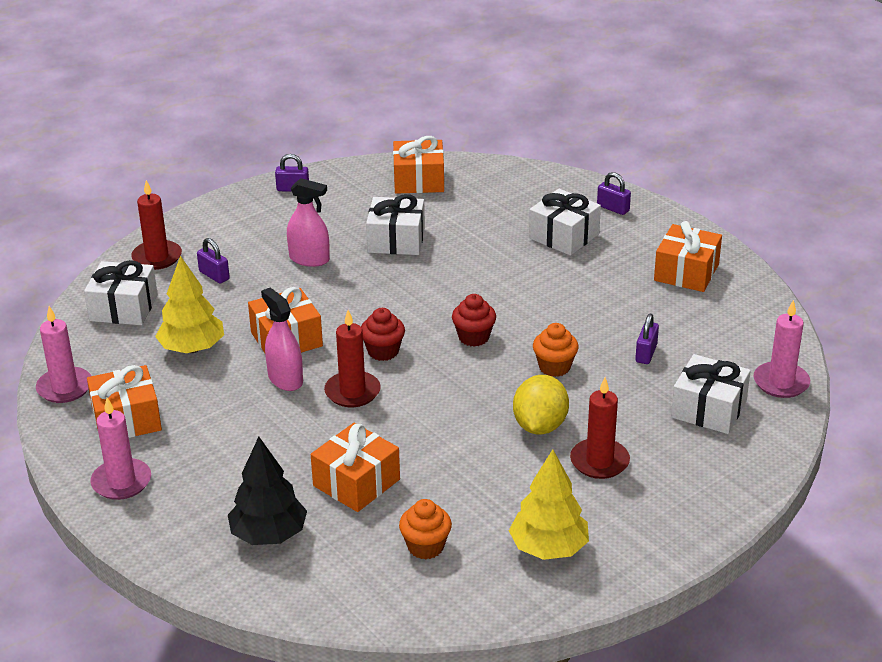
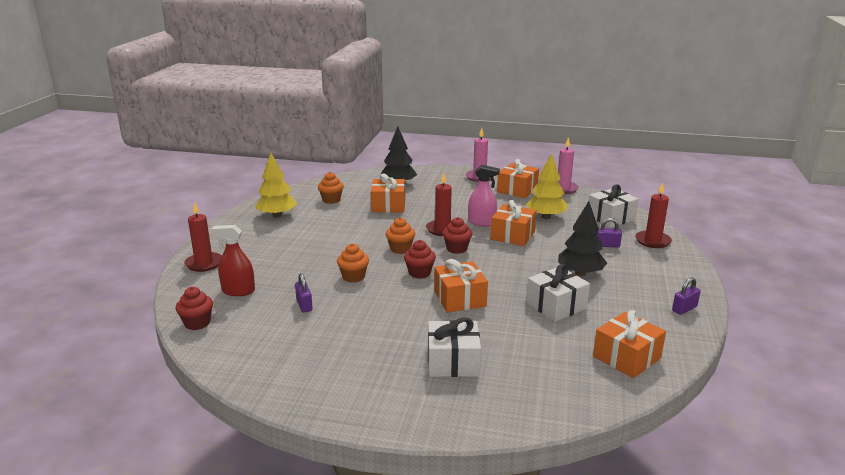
camera: 140 degrees right, 10 degrees down
(309, 259) = (580, 273): pink spray bottle -> black tree
(449, 384) = (400, 249): none -> orange cupcake
(540, 426) = (330, 250): yellow lemon -> none
(599, 461) = (282, 248): red candle -> red candle (204, 264)
(613, 208) = (447, 409): purple padlock -> none
(686, 272) = (325, 374): orange gift -> orange gift (459, 298)
(708, 409) = (238, 291): white gift -> red spray bottle
(781, 382) = (197, 323): pink candle -> red cupcake

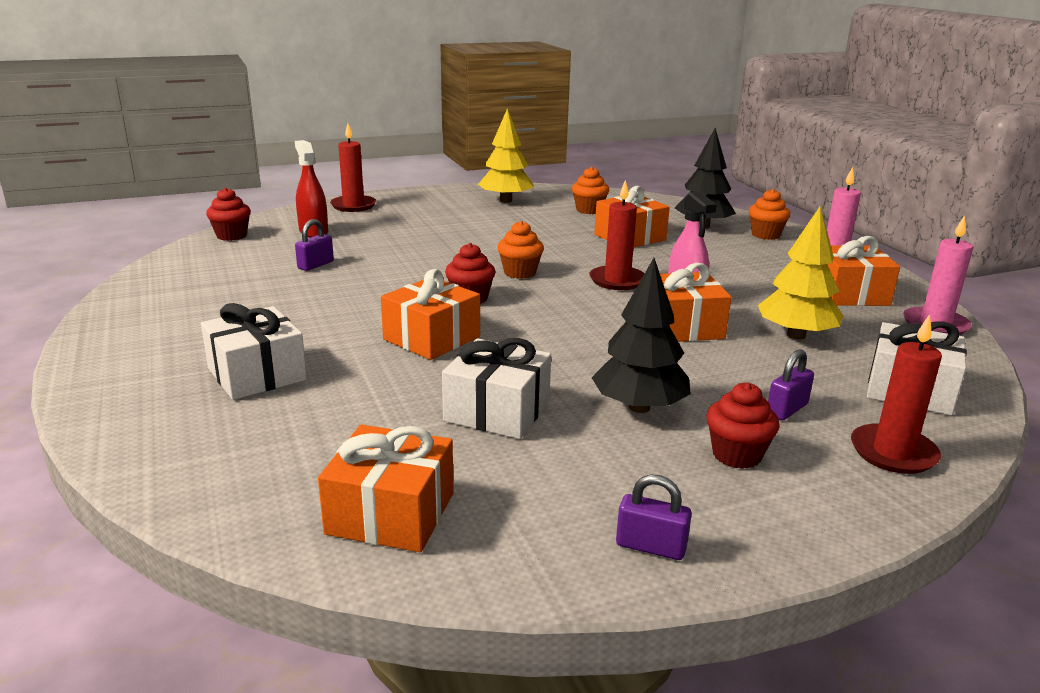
camera: 55 degrees right, 0 degrees up
(353, 277) = (411, 269): orange cupcake -> orange cupcake (765, 235)
(457, 249) = (574, 302): red cupcake -> red cupcake (736, 455)
(607, 245) = (787, 409): purple padlock -> purple padlock turned 75 degrees clockwise

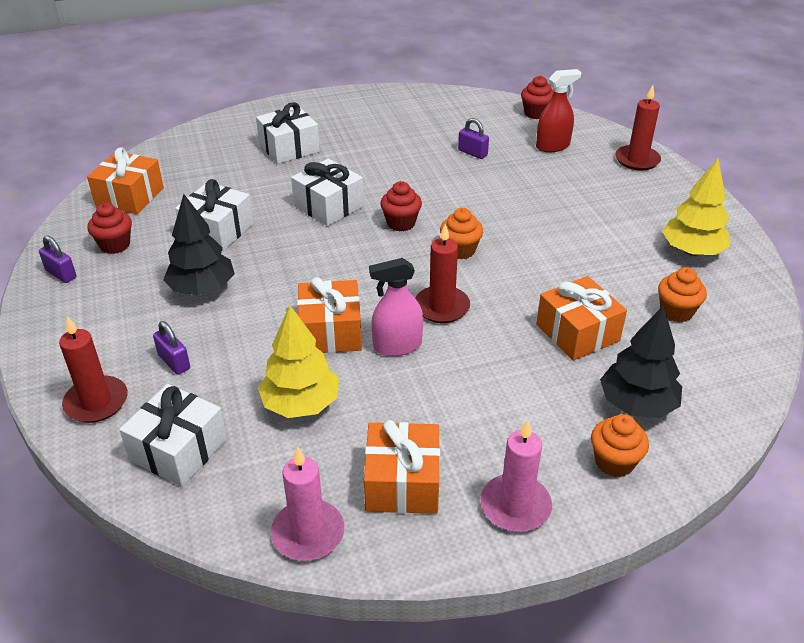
camera: 95 degrees right, 15 degrees up
(431, 338) = (328, 206): orange gift -> white gift
(651, 546) = (61, 274): purple padlock -> purple padlock turned 75 degrees counterclockwise
(736, 455) = (127, 323): red cupcake -> red cupcake (115, 245)

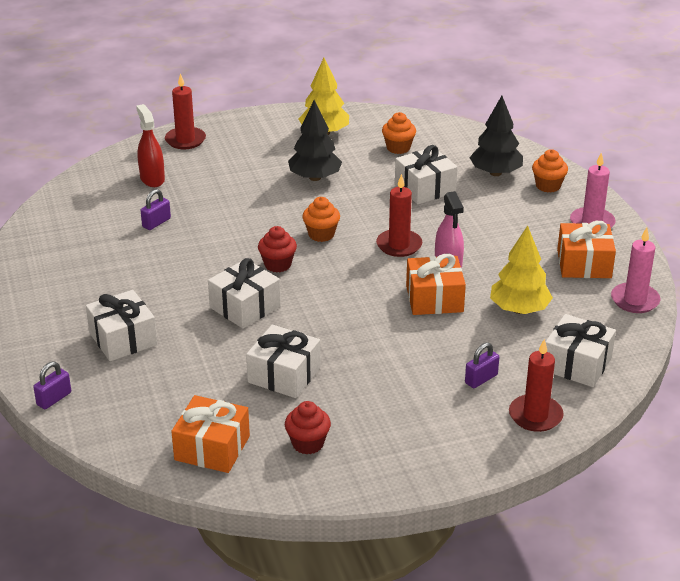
camera: 90 degrees left, 5 degrees down
(61, 274) = (358, 474): purple padlock -> purple padlock (54, 399)
(202, 289) = (380, 374): black tree -> black tree (315, 177)
(536, 113) = (84, 183): red cupcake -> none
(577, 333) = (425, 188): orange gift -> white gift

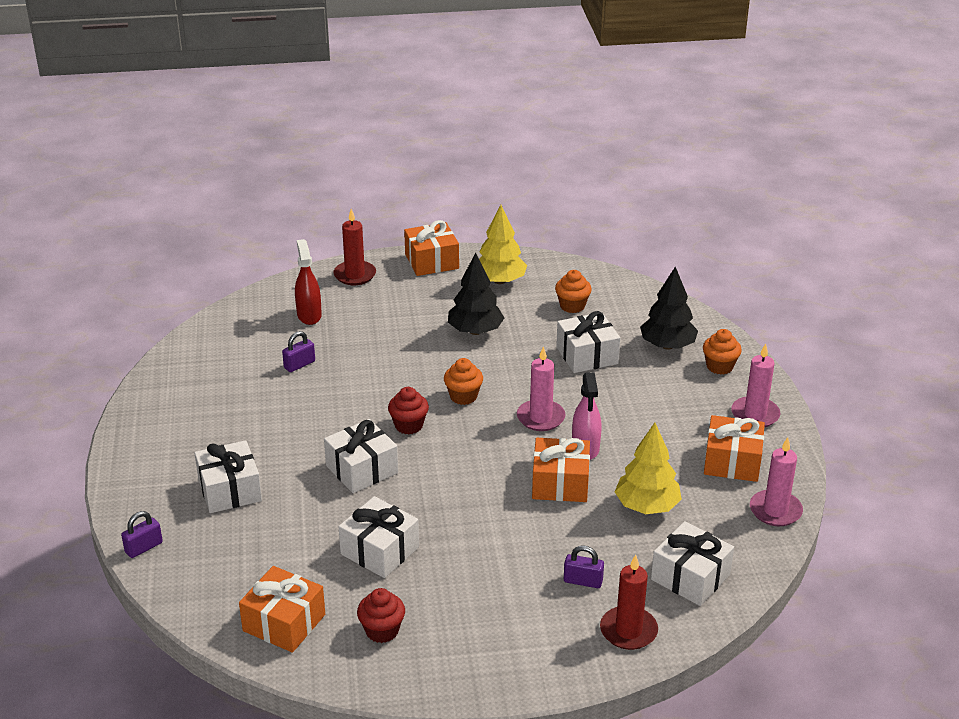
camera: 10 degrees right, 0 degrees up
(255, 122) = (431, 261): none -> orange gift
(399, 245) = (540, 418): red candle -> pink candle
(481, 379) = (583, 581): purple padlock -> purple padlock turned 45 degrees clockwise

